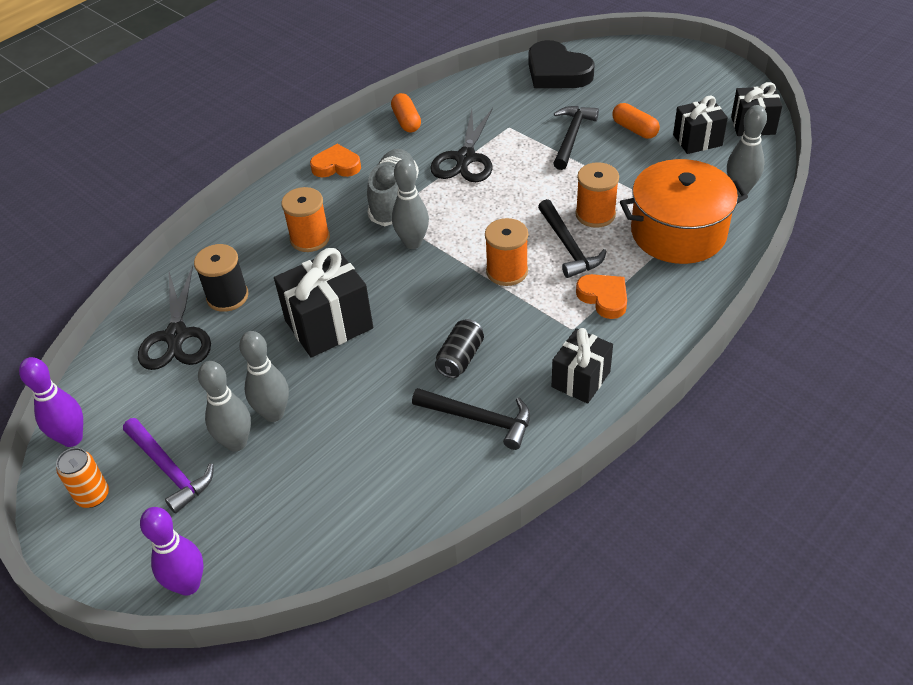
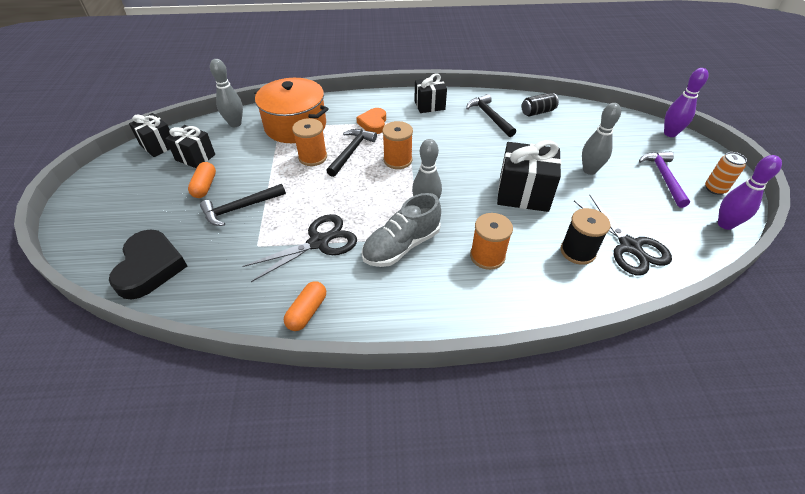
camera: 140 degrees left, 0 degrees up
(176, 336) = (629, 246): black scissors -> black scissors turned 120 degrees clockwise
(236, 443) = (618, 169): grey bowling pin -> none
(336, 166) = (408, 308): orange heart -> none
(460, 358) = (470, 140): black can -> black can (537, 112)

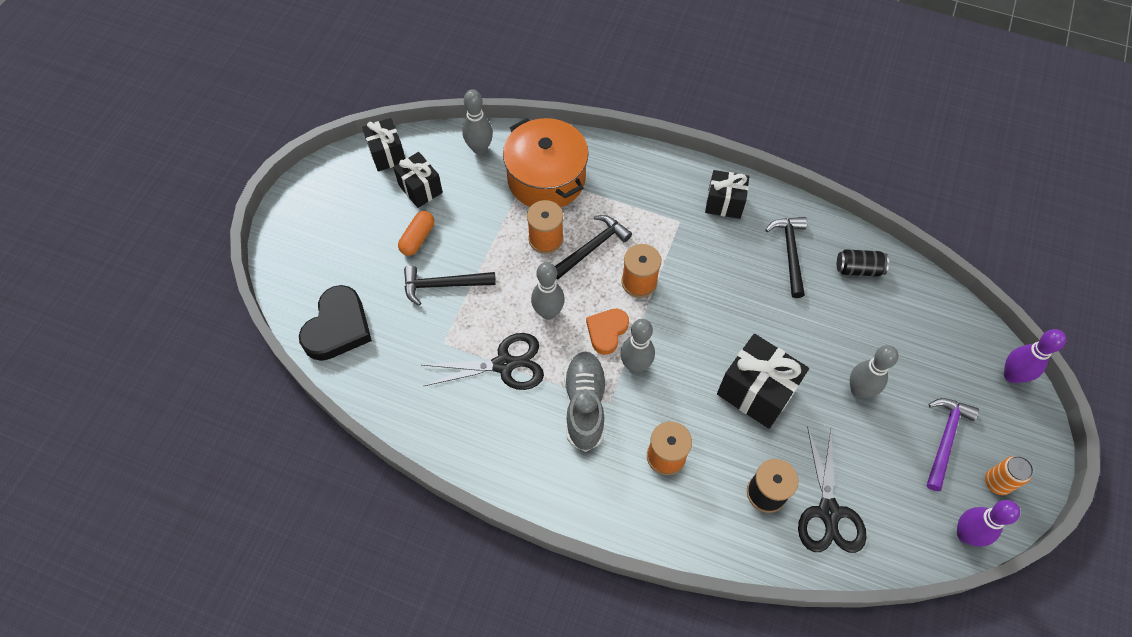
camera: 25 degrees right, 15 degrees up
(307, 312) = (461, 443): orange capsule -> none
(338, 198) = (548, 312): none -> grey bowling pin
(373, 123) = (639, 209): orange heart -> orange heart (606, 331)
(401, 246) = (584, 405): grey shoe -> grey shoe turned 105 degrees clockwise

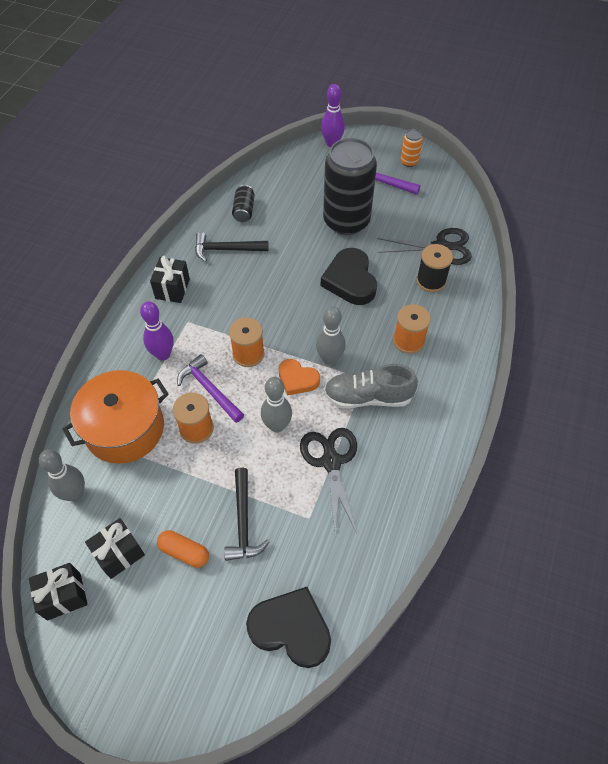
camera: 90 degrees left, 5 degrees down
(592, 247) = (209, 389): black hammer -> purple hammer
(756, 391) = (350, 280): black gift -> black heart
(859, 390) = (346, 221): grey bowling pin -> black can
(965, 534) = (446, 181): purple bowling pin -> purple bowling pin (163, 354)

